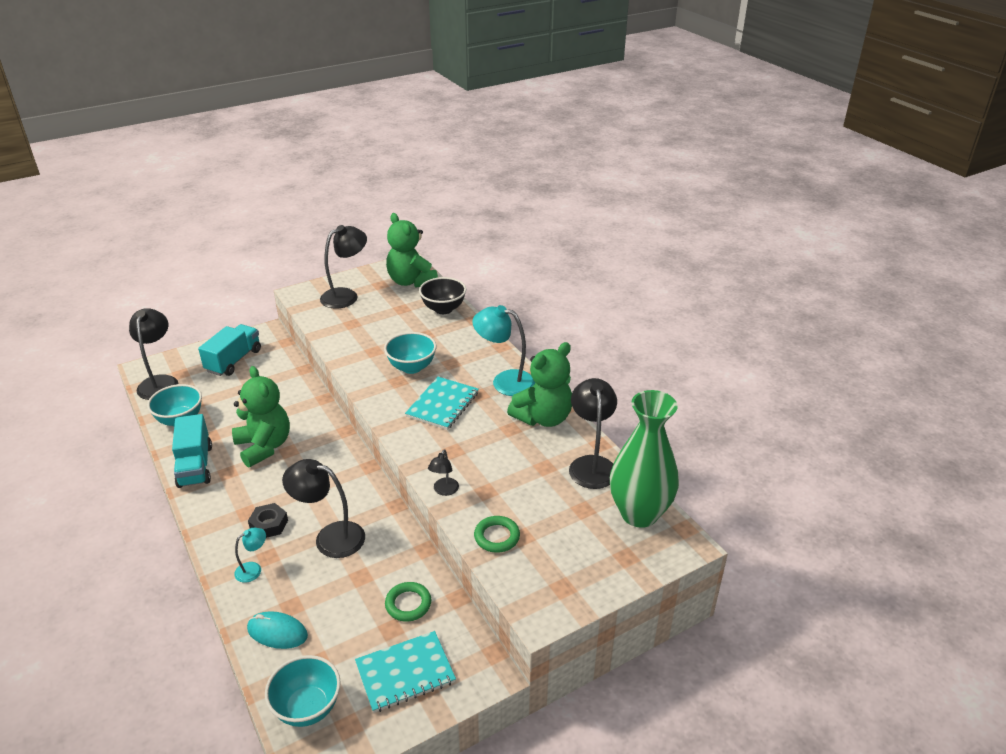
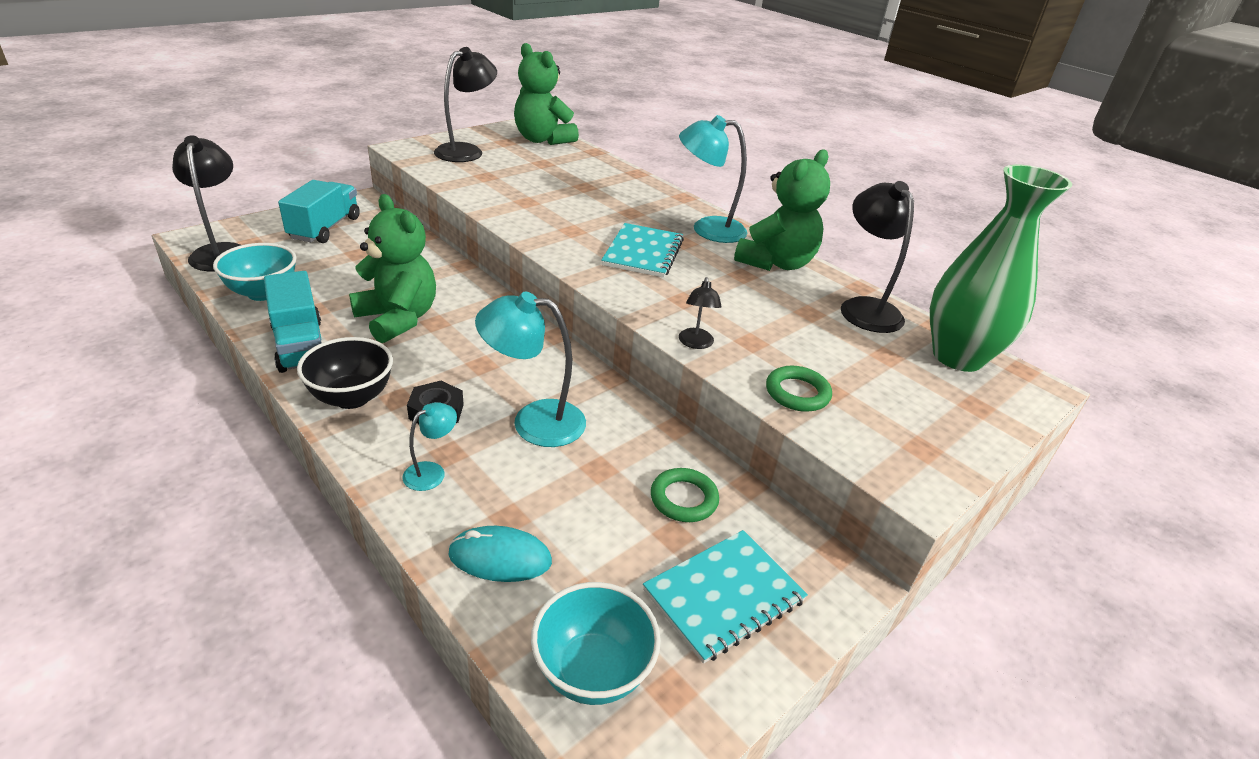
camera: 15 degrees left, 0 degrees up
(330, 537) = (534, 421): black lamp -> turquoise lamp
(412, 367) = (584, 217): turquoise bowl -> none
(443, 309) = (594, 164): black bowl -> black bowl (352, 397)

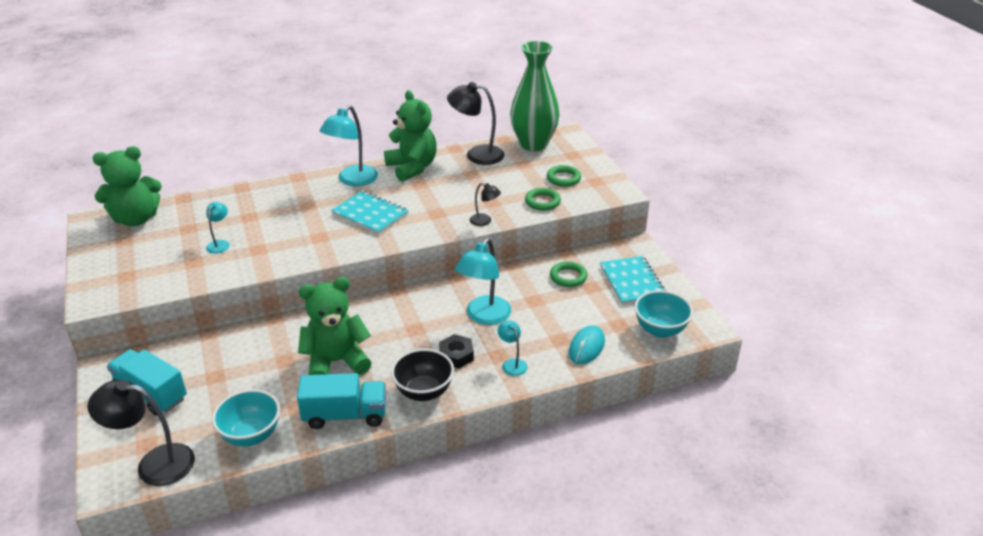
camera: 65 degrees left, 0 degrees up
(466, 151) = (129, 265): black lamp -> none
(525, 182) = (220, 244): none -> turquoise lamp
(890, 406) = (563, 178): none -> green ring

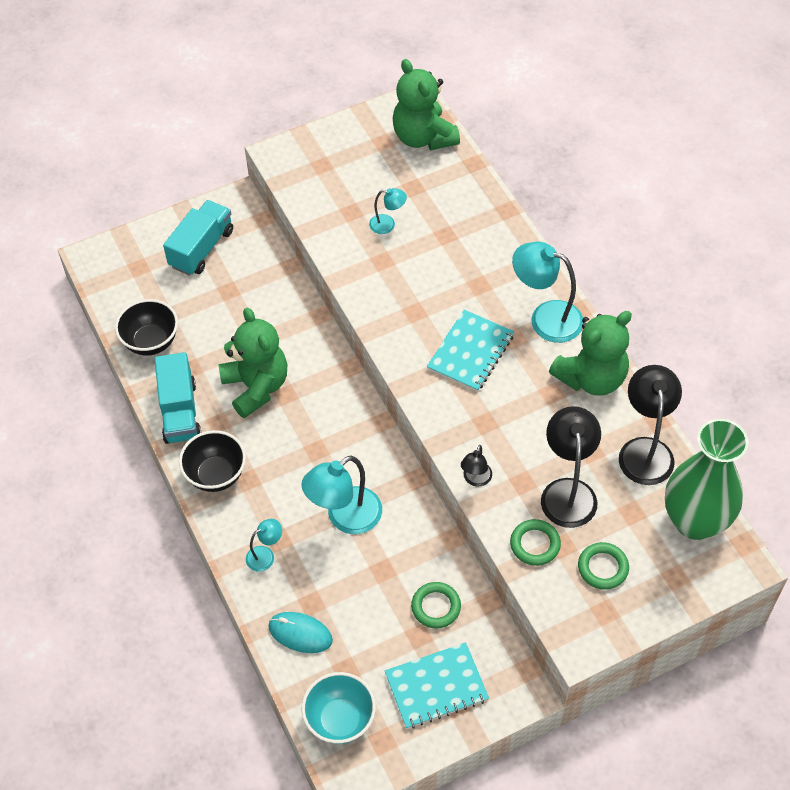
camera: 85 degrees right, 20 degrees up
(154, 463) = (116, 280): black lamp -> black lamp (568, 491)
(251, 435) = (151, 342): turquoise bowl -> black bowl
(456, 355) = (275, 498): black nut -> none
(484, 316) = (345, 518): turquoise lamp -> turquoise lamp turned 60 degrees counterclockwise

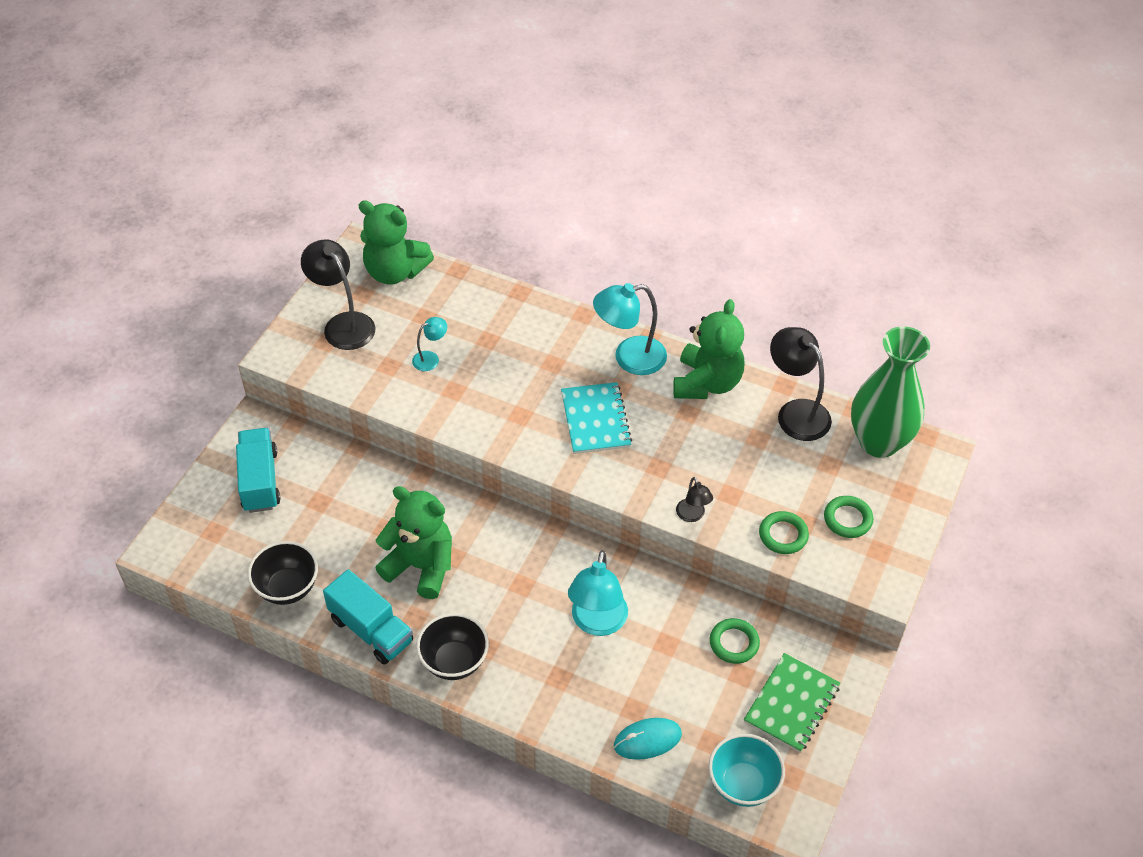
camera: 40 degrees left, 5 degrees down
(265, 555) = (559, 698): turquoise lamp -> none
(436, 687) = (791, 704): turquoise notebook -> green notebook
(568, 491) = (769, 479): black lamp -> black lamp (343, 324)

